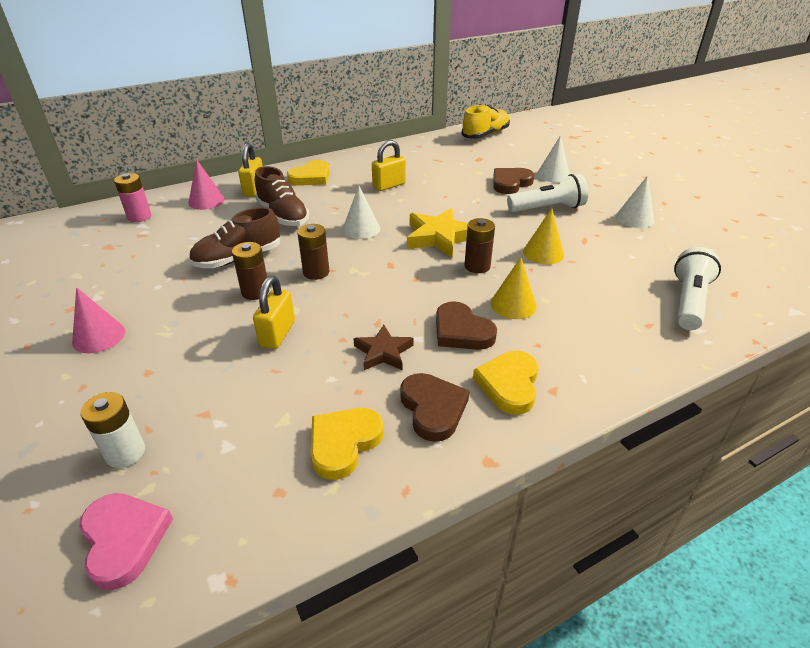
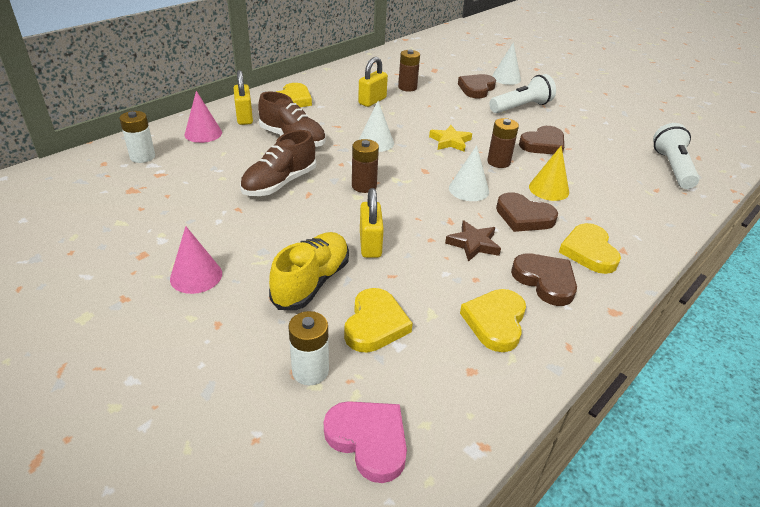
camera: 20 degrees left, 0 degrees up
(139, 217) = (142, 157): pink battery -> white battery
(220, 418) = (375, 324): none -> yellow heart
(255, 292) = (320, 211): brown battery -> brown battery (407, 87)
(439, 237) = (450, 141): yellow star -> yellow star, size x0.62
(485, 135) = (425, 48): yellow shoe -> yellow shoe (311, 282)
(543, 253) = (543, 144): yellow cone -> brown heart
(634, 218) = (592, 108): white cone -> white cone (468, 189)

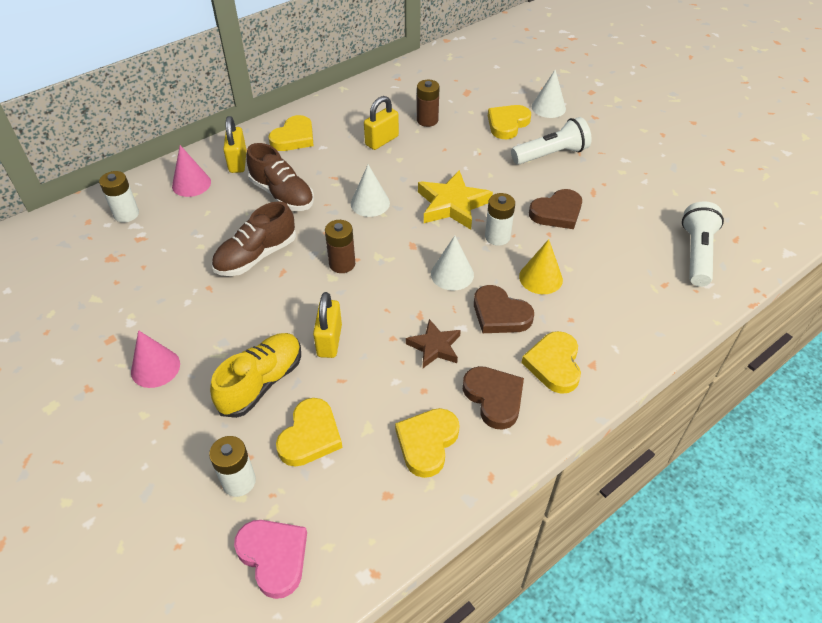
camera: 10 degrees right, 10 degrees up
(450, 141) = (452, 205): yellow star -> yellow star, size x1.61
(476, 89) = (507, 124): brown heart -> yellow heart
(498, 162) = (497, 237): brown battery -> white battery

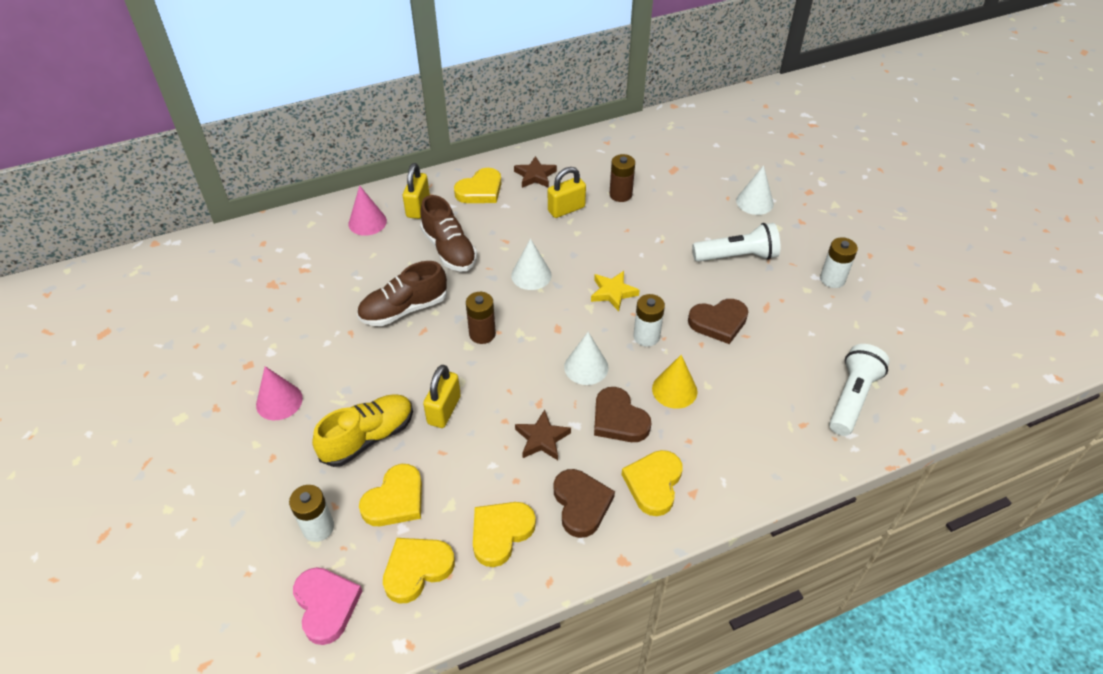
camera: 15 degrees right, 0 degrees up
(126, 214) = (299, 242): white battery -> white battery (832, 279)
(342, 117) = (535, 175): none -> brown star
(452, 205) = (613, 292): yellow star -> yellow star, size x0.62
(507, 124) = (703, 213): yellow heart -> yellow heart (417, 569)

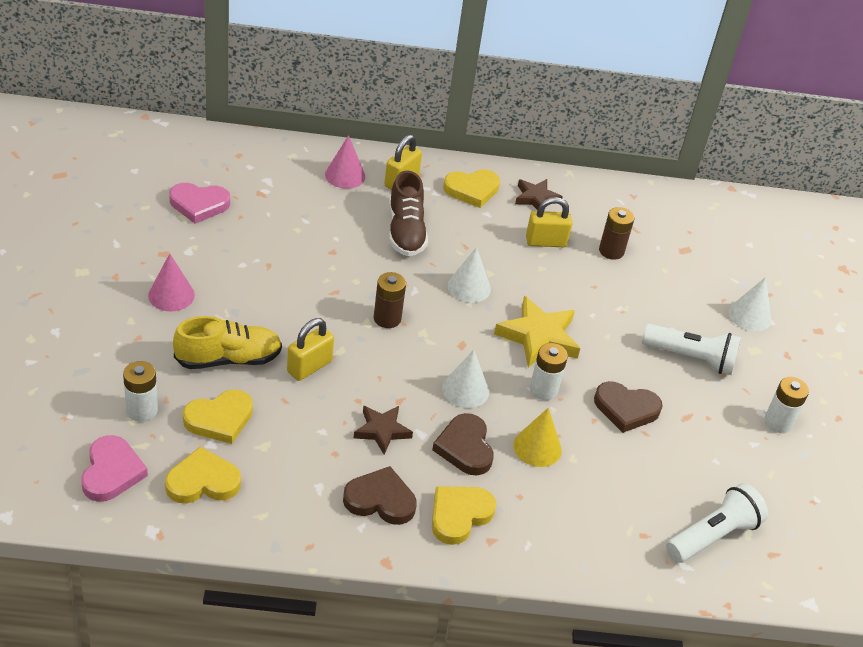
camera: 20 degrees right, 5 degrees down
(254, 304) = (199, 205): none -> pink heart
(404, 309) = (329, 266): brown shoe -> none
(500, 533) = (293, 488): yellow heart -> none
(581, 504) = (380, 500): brown heart -> brown heart turned 90 degrees counterclockwise
(613, 292) = (538, 337): yellow star -> yellow star, size x1.61

